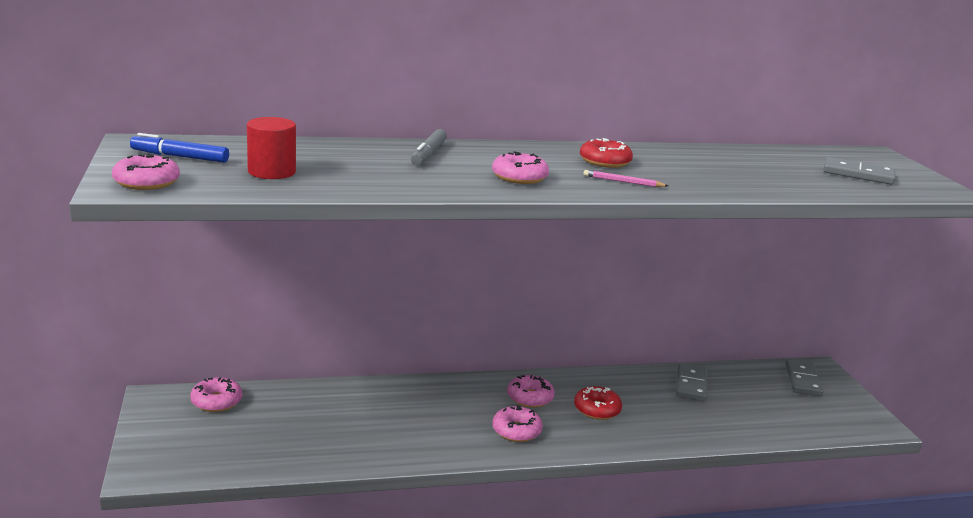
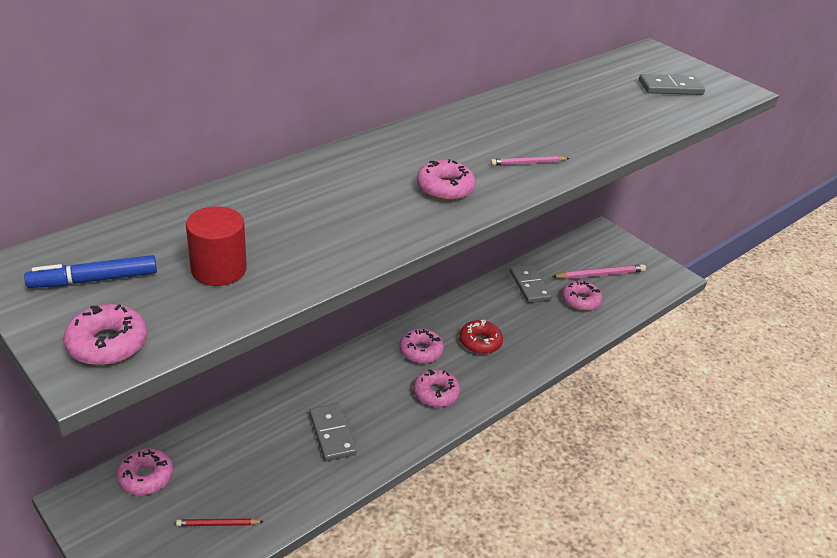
camera: 30 degrees left, 15 degrees up
(242, 449) = (218, 524): none -> red pencil
(428, 154) = (334, 179): grey marker -> none
(605, 162) = (486, 136): red donut -> none
(740, 412) = (580, 301): none -> pink donut
(783, 399) = (600, 274): none -> pink pencil
(803, 380) = (601, 249): grey domino -> grey domino (332, 434)

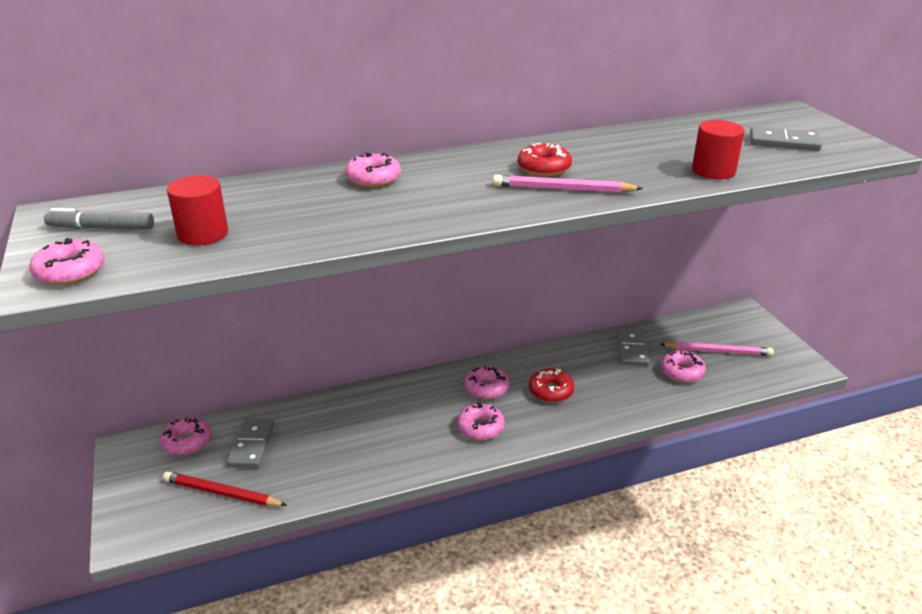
camera: 25 degrees right, 5 degrees down
(94, 280) = (101, 228): blue marker -> grey marker
(218, 524) = (222, 493): red pencil -> red pencil, size x1.72
(332, 434) = (363, 442): grey domino -> grey domino (252, 445)
(444, 188) = (459, 200): pink donut -> pink donut (373, 179)
(494, 140) = (544, 168): none -> red donut
(528, 163) = (562, 189): pink pencil -> pink pencil, size x1.72
(637, 126) = (713, 171): none -> red cylinder

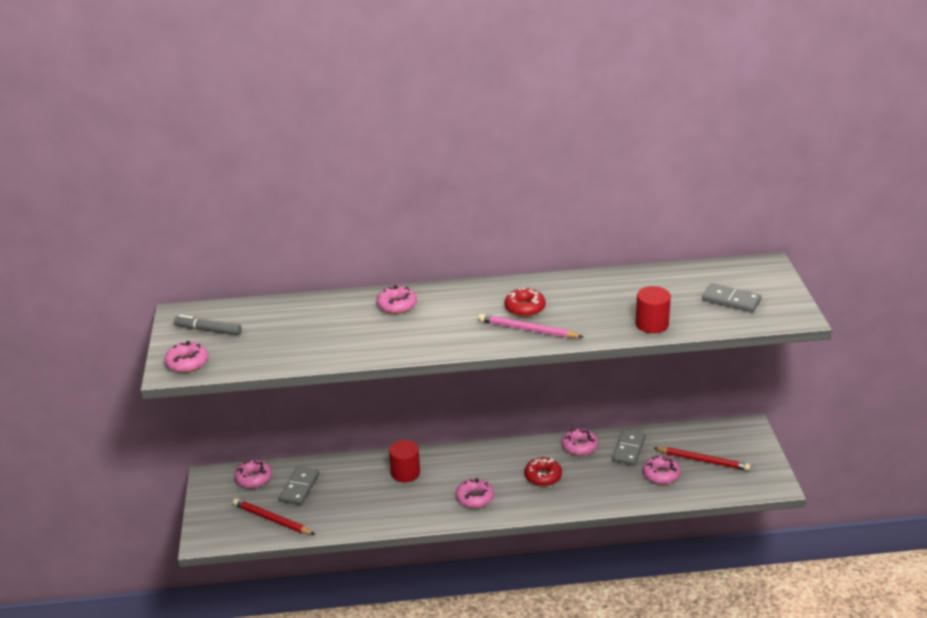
camera: 15 degrees right, 0 degrees up
(203, 234) = (271, 342): red cylinder -> red cylinder (405, 473)
(486, 388) = (491, 467): pink donut -> pink donut (579, 446)
(718, 351) = (703, 460): pink pencil -> red pencil

